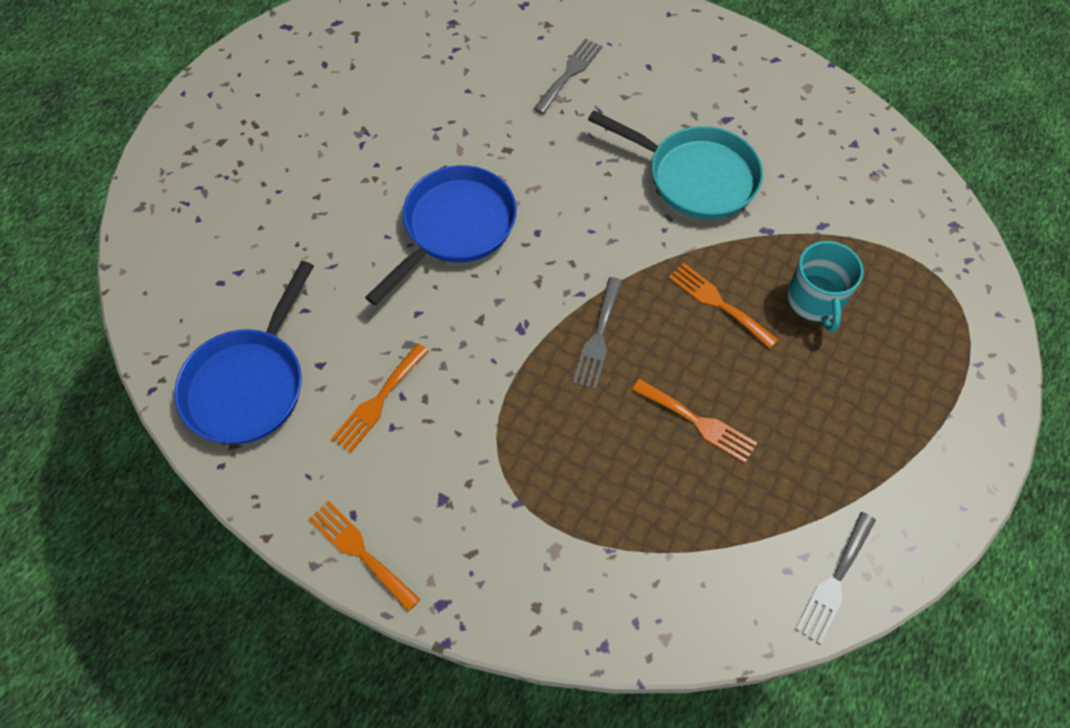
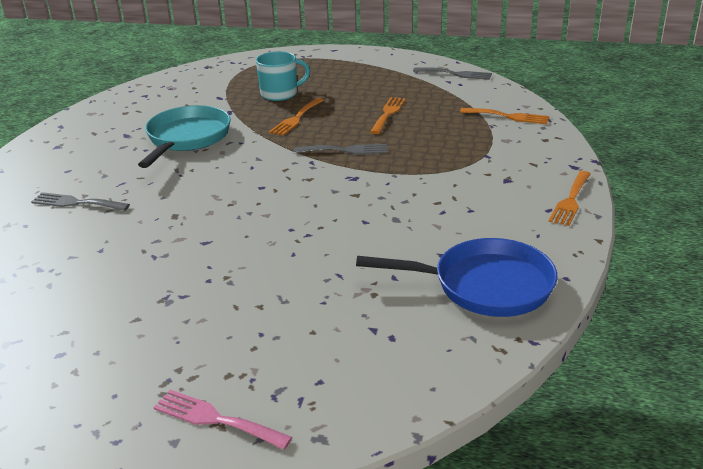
camera: 105 degrees left, 30 degrees down
(196, 149) = (215, 419): none -> pink fork
(378, 401) = (454, 220): orange fork -> orange fork (508, 116)
(455, 228) = (270, 222): blue pan -> none

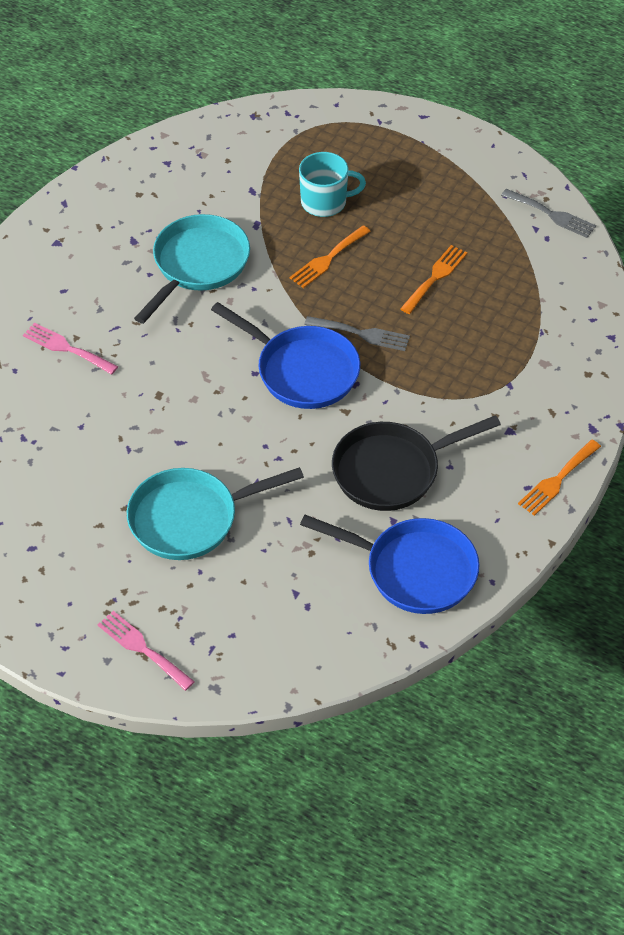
camera: 15 degrees right, 20 degrees up
(76, 203) = (66, 348): grey fork -> pink fork
(235, 294) = (190, 518): none -> turquoise pan
(304, 178) = (302, 371): none -> blue pan
(420, 222) = (392, 470): none -> black pan
(508, 116) = (570, 320): orange fork -> none

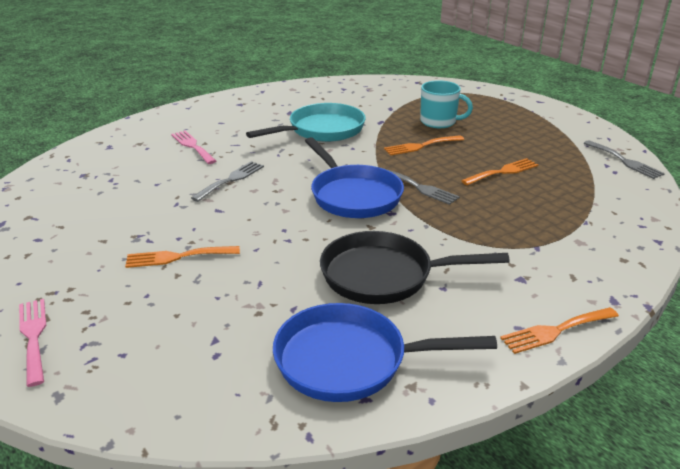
camera: 25 degrees right, 20 degrees down
(157, 391) = (231, 180): none -> grey fork
(190, 518) = (177, 257): turquoise pan -> orange fork
(414, 570) = (349, 360): blue pan -> blue pan turned 135 degrees clockwise

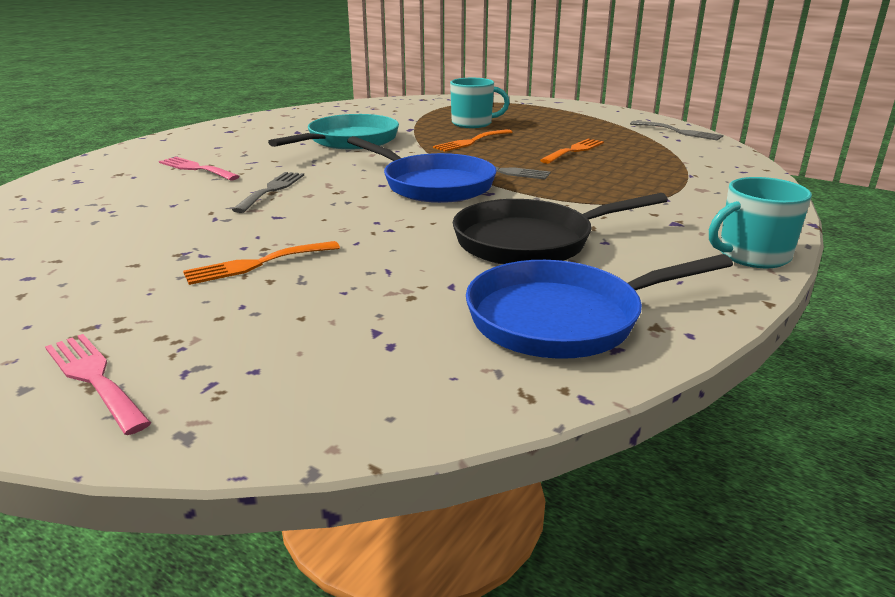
camera: 20 degrees left, 5 degrees down
(555, 331) = (752, 256): orange fork -> turquoise mug

